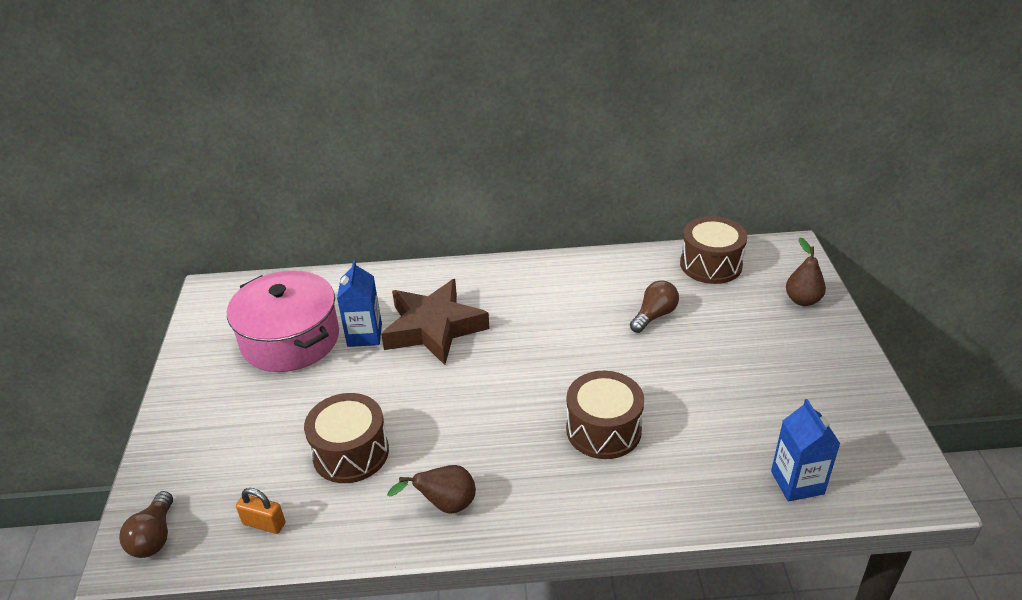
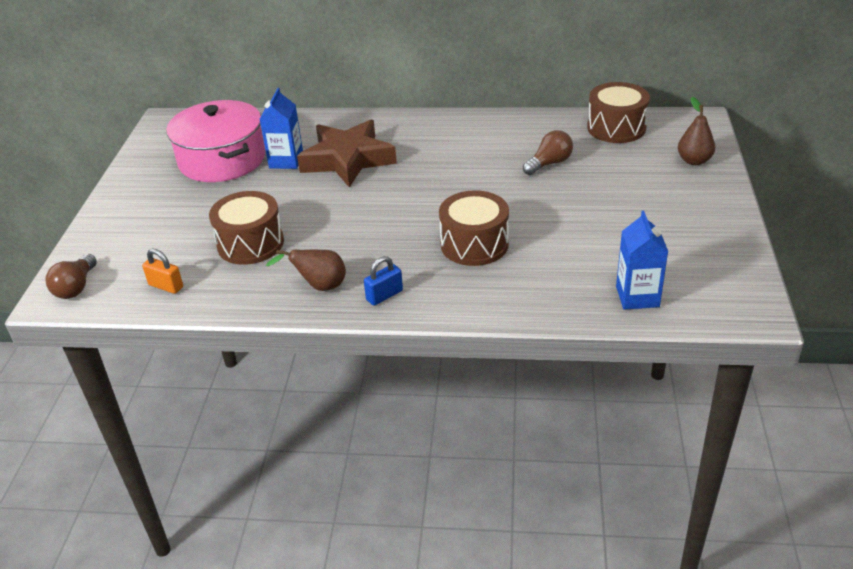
camera: 10 degrees right, 0 degrees up
(522, 510) = (384, 295): none -> blue padlock

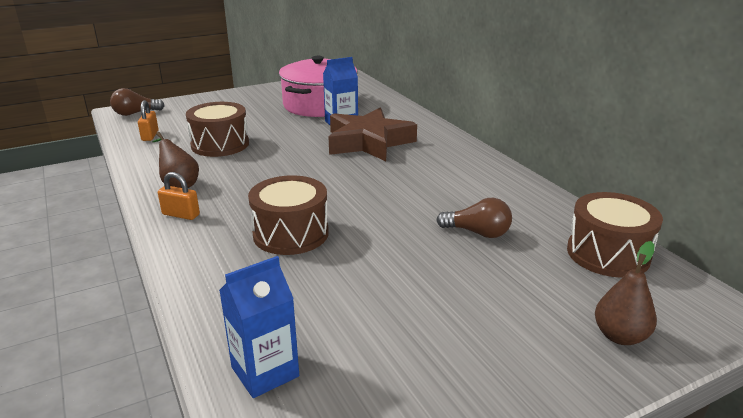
camera: 55 degrees right, 10 degrees down
(384, 295) = (181, 214): blue padlock -> orange padlock

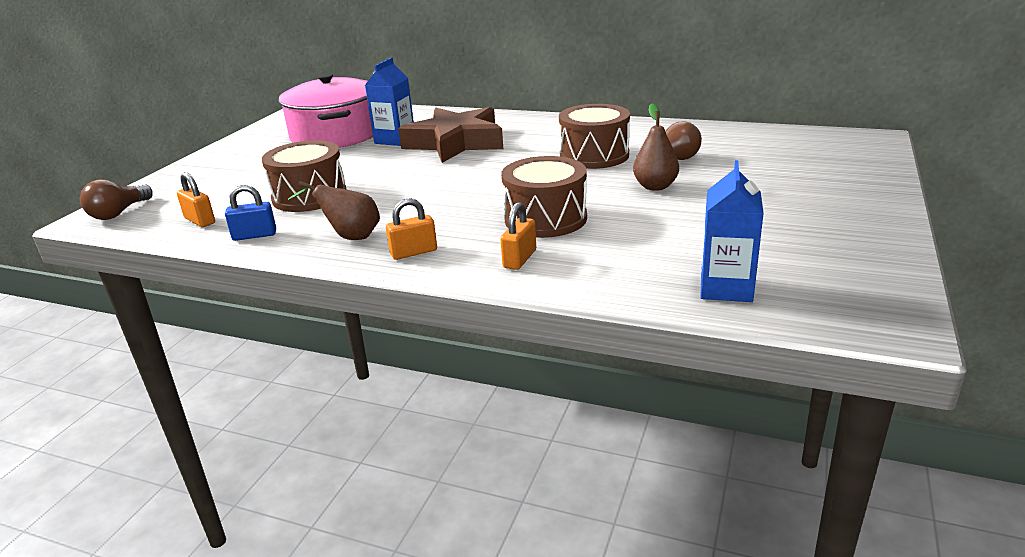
camera: 40 degrees left, 0 degrees up
(148, 158) = (254, 235): none -> blue padlock
(213, 256) = (519, 259): none -> orange padlock
(608, 254) = (765, 138): brown drum -> brown drum (594, 155)
(620, 336) = (852, 170): brown pear -> brown pear (655, 186)

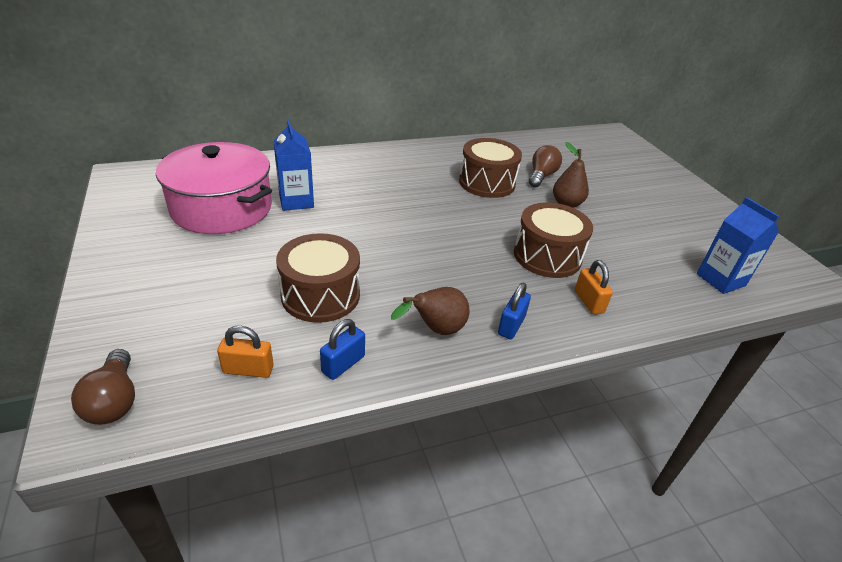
camera: 45 degrees left, 10 degrees up
(413, 252) = (511, 325): orange padlock -> blue padlock
(455, 143) = (360, 193): brown star -> none

